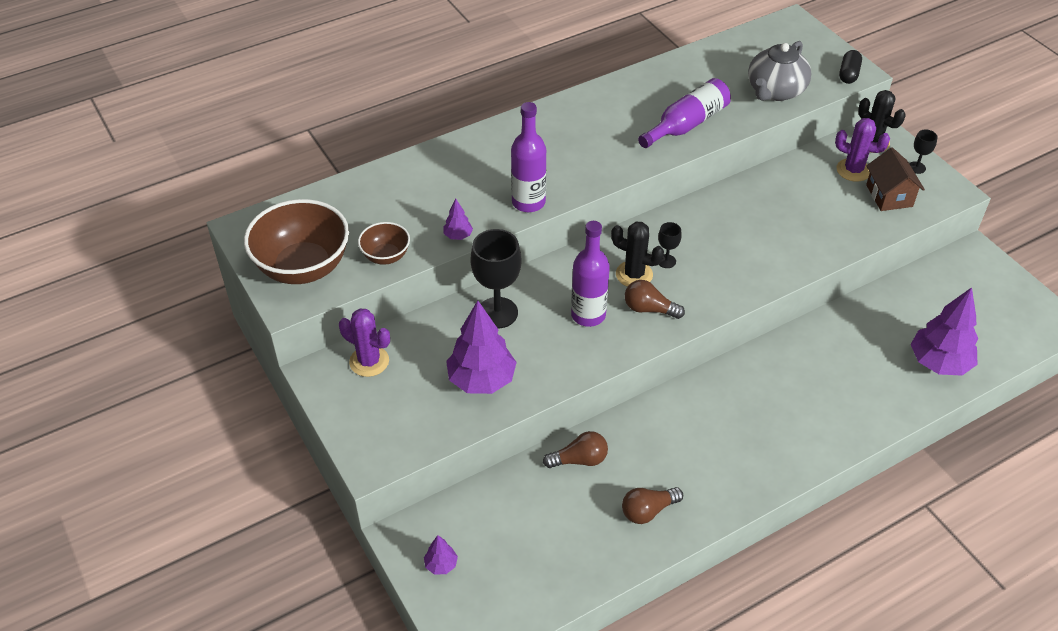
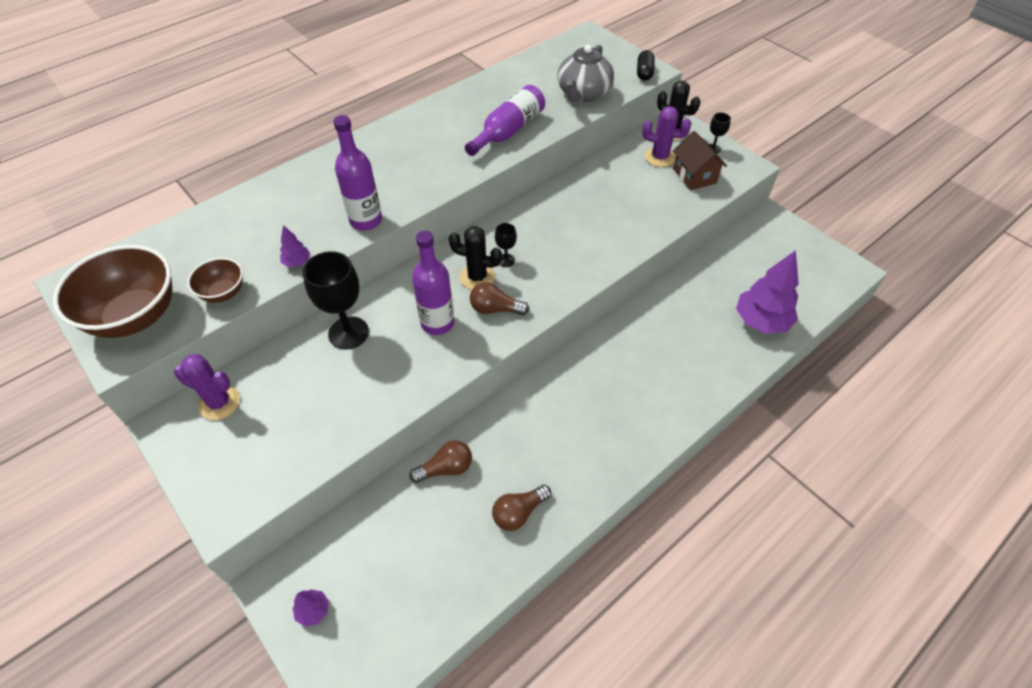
camera: 10 degrees left, 5 degrees up
(481, 380) = (336, 406): purple tree -> none

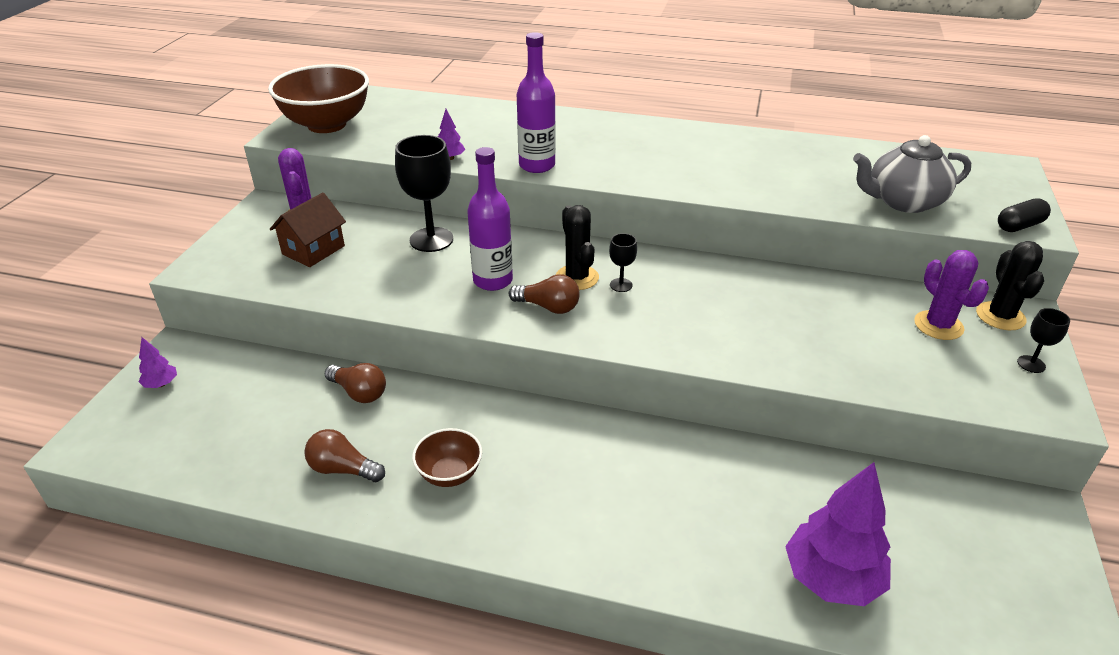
camera: 55 degrees right, 15 degrees down
(223, 293) = (384, 144): brown bowl -> brown bowl (450, 474)
(495, 309) = (548, 307): brown light bulb -> brown light bulb turned 135 degrees clockwise
(509, 131) = (766, 183): purple bottle -> none
(694, 176) = (954, 368): brown house -> brown house (313, 250)

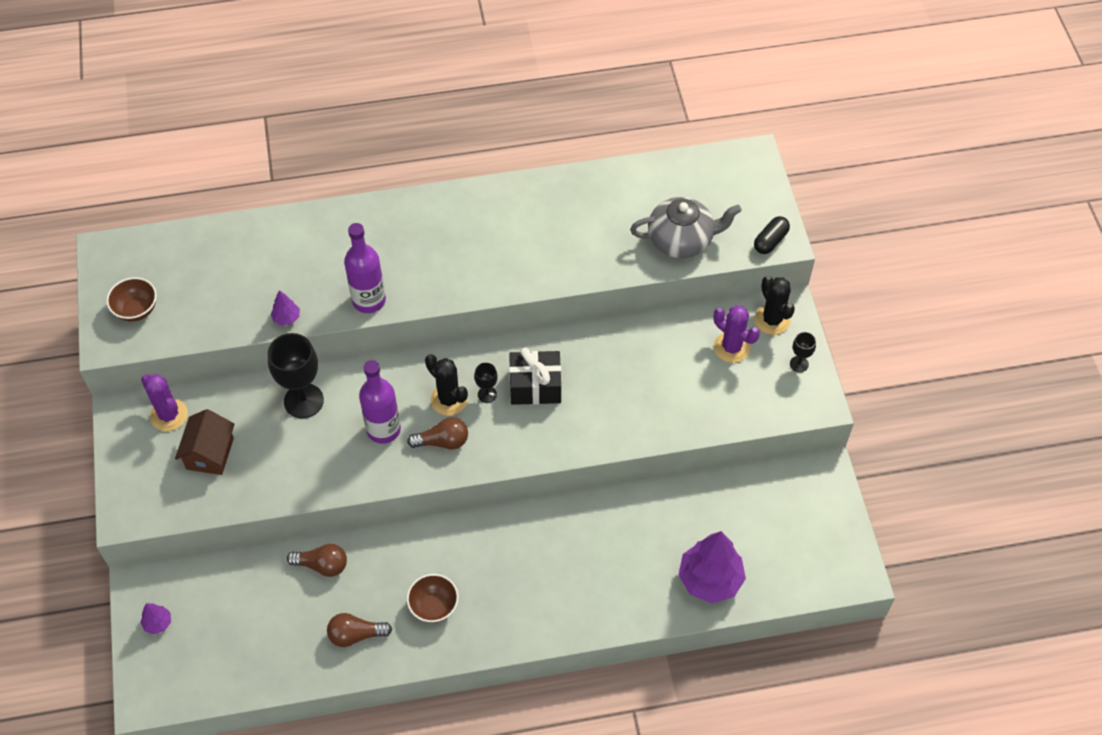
camera: 25 degrees left, 20 degrees up
(327, 125) = (136, 310): brown bowl -> brown bowl, size x0.51
(679, 293) = (535, 386): none -> black gift
(903, 202) = (681, 240): grey teapot -> grey teapot turned 150 degrees counterclockwise

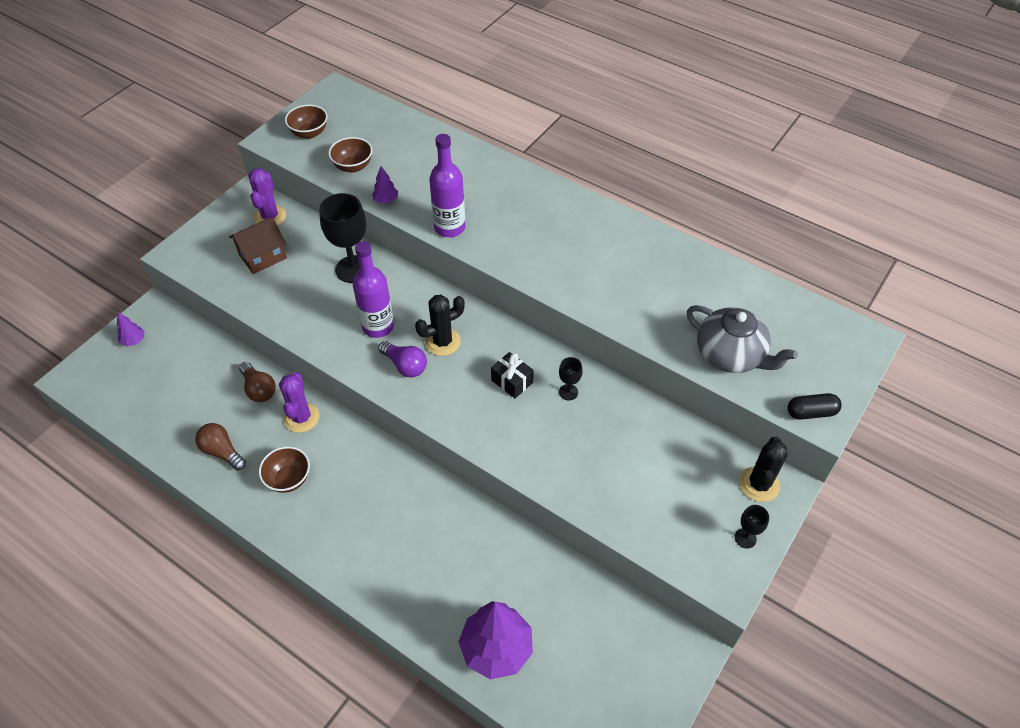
camera: 45 degrees right, 5 degrees down
(218, 310) = (353, 166): none -> brown bowl
(442, 441) = (405, 365): brown light bulb -> purple light bulb
(449, 399) = (442, 342): black cactus -> black cactus turned 60 degrees clockwise
(487, 394) = (472, 359): black goblet -> black goblet (568, 392)
(535, 386) = (512, 381): black gift -> black gift, size x0.66
(731, 347) = (699, 477): purple cactus -> purple cactus (301, 417)

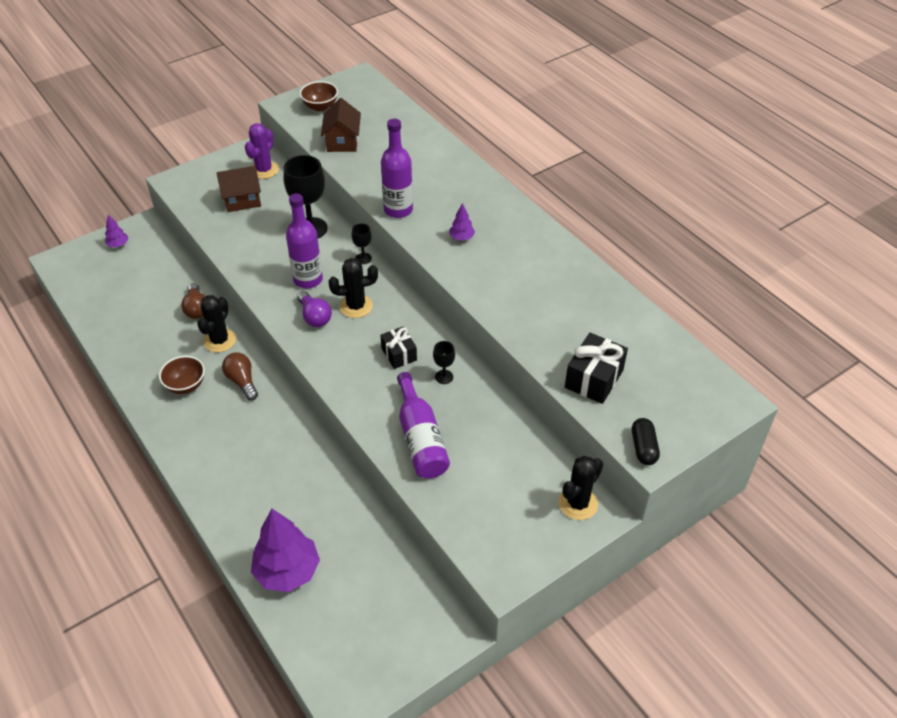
camera: 20 degrees right, 5 degrees down
(222, 452) = (144, 349): brown light bulb -> brown light bulb (242, 381)
(301, 417) = (220, 340): purple cactus -> black cactus
(353, 166) = (342, 141): brown bowl -> brown house
(386, 200) = (356, 175): purple tree -> purple tree (461, 237)
(578, 466) = (420, 439): none -> purple bottle
(730, 355) = (594, 379): grey teapot -> black gift
(745, 538) = (540, 544): black goblet -> black goblet (363, 258)
(811, 412) = (643, 448): black capsule -> black capsule turned 75 degrees clockwise

